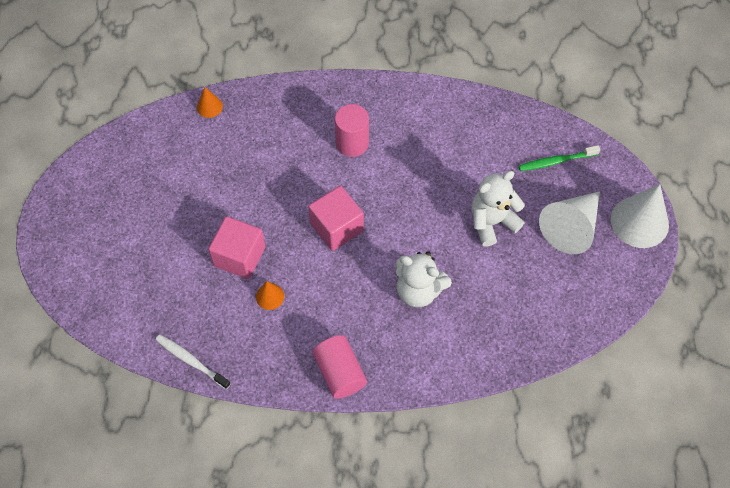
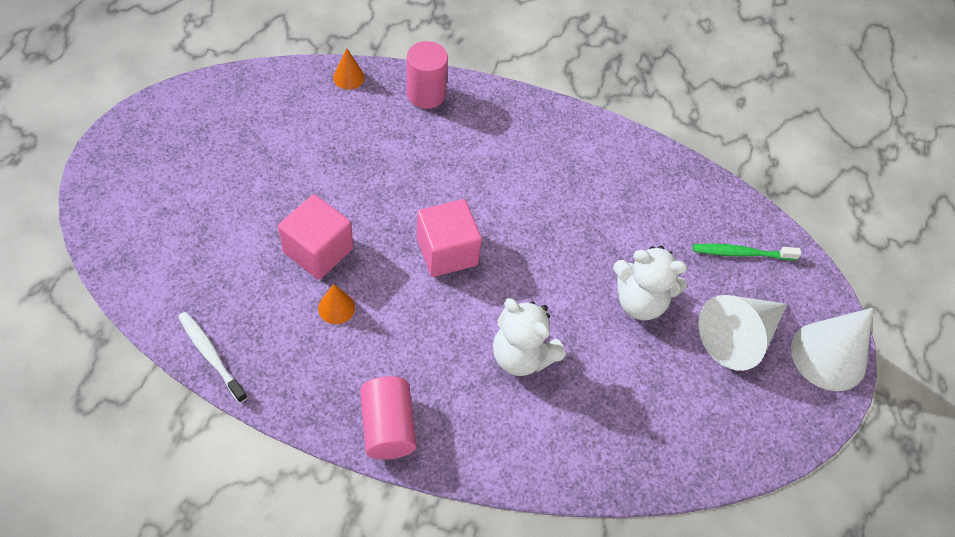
camera: 10 degrees right, 5 degrees down
(352, 143) = (499, 162): pink cylinder -> pink cylinder (426, 94)
(492, 222) = (640, 301): white teddy bear -> white teddy bear turned 150 degrees counterclockwise

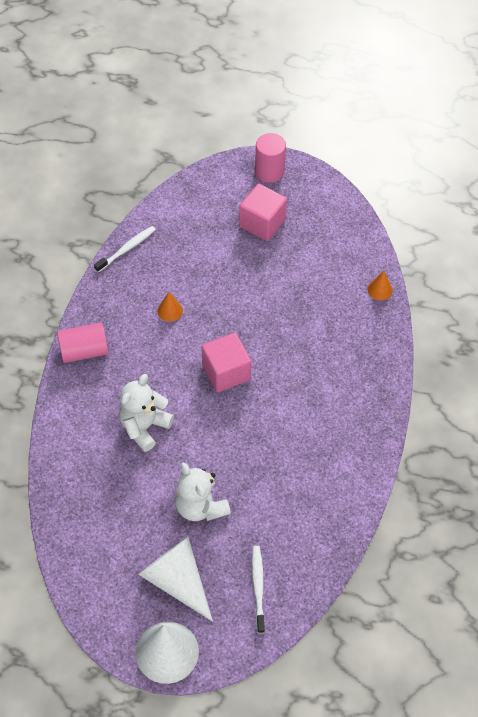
camera: 90 degrees right, 0 degrees up
(318, 251) = (214, 293): pink cube -> pink cube (262, 223)
(426, 94) = (376, 343): pink cylinder -> pink cylinder (269, 171)
(640, 301) = (200, 506): white teddy bear -> white teddy bear turned 45 degrees counterclockwise
(741, 253) = (258, 587): green toothbrush -> white toothbrush

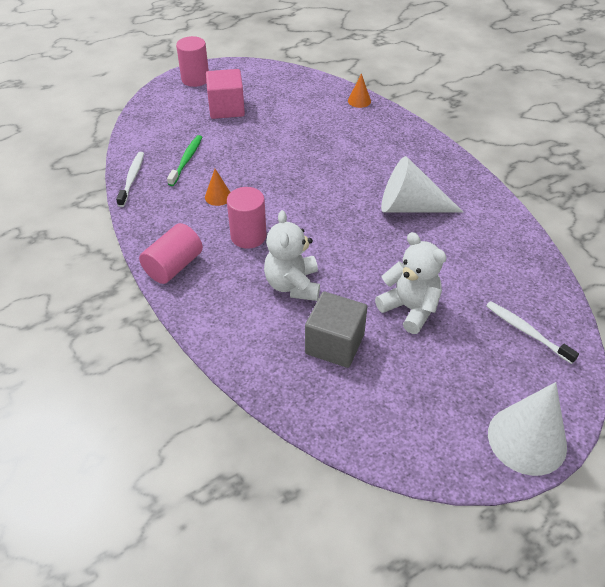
camera: 40 degrees left, 10 degrees down
(124, 492) = (334, 344): none -> grey cube
(156, 363) = (248, 236): none -> pink cylinder
(177, 580) = (461, 376): white cone -> white cone (410, 207)
(180, 258) = (186, 160): none -> green toothbrush
(200, 506) = (410, 309): white teddy bear -> white teddy bear turned 150 degrees counterclockwise
(226, 372) = (313, 208): pink cube -> none

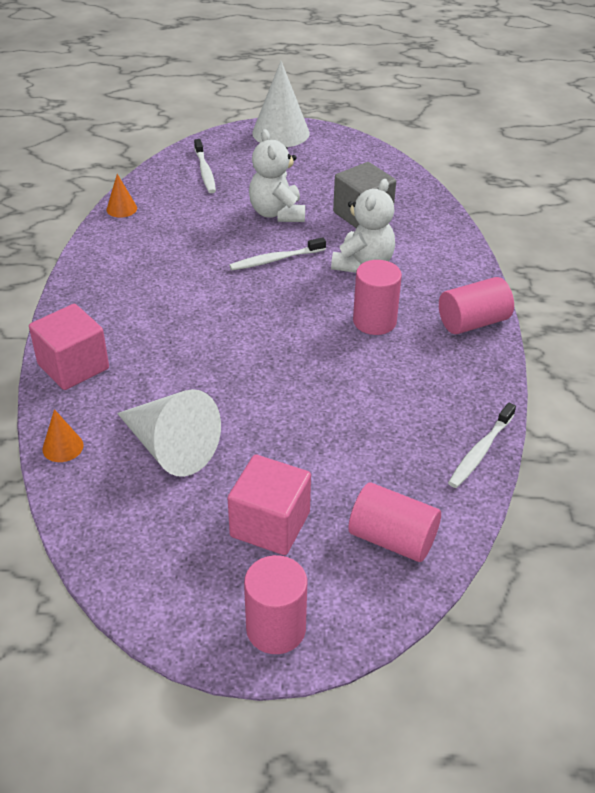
camera: 150 degrees left, 5 degrees down
(162, 123) = (392, 539): none -> pink cylinder
(186, 160) = (390, 450): green toothbrush -> none
(218, 196) = (379, 379): orange cone -> orange cone (121, 209)
(364, 258) = (275, 260): none -> white toothbrush
(405, 134) = (73, 366): none -> pink cube
(410, 207) = (177, 284): white cone -> white cone (171, 448)

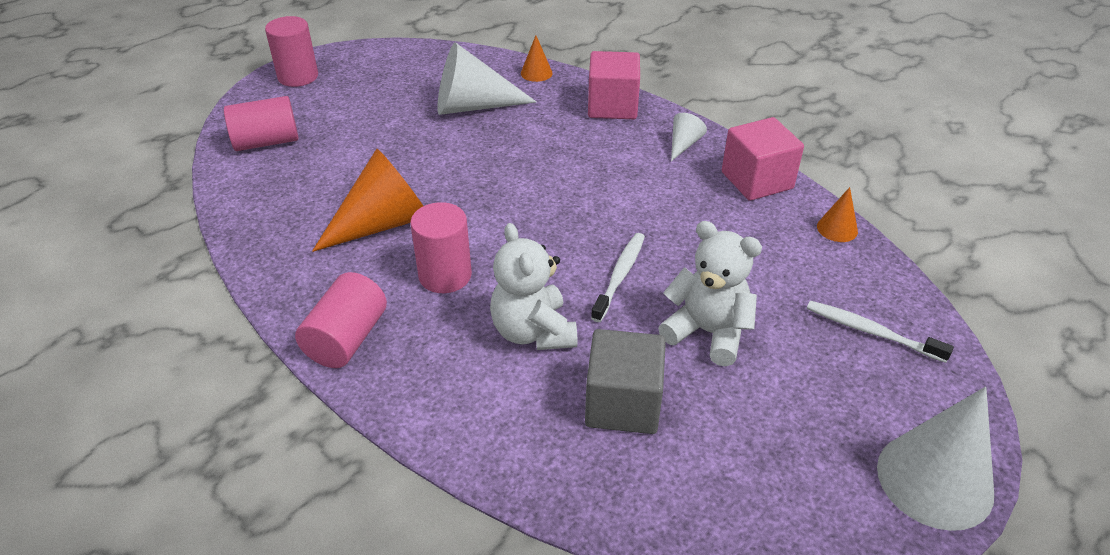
camera: 135 degrees right, 0 degrees up
(91, 303) = (683, 144): none -> white cone
(270, 524) = (356, 108): pink cube -> pink cube (757, 180)
(374, 383) = (383, 223): none -> orange cone
(480, 451) = (244, 225): white toothbrush -> none

